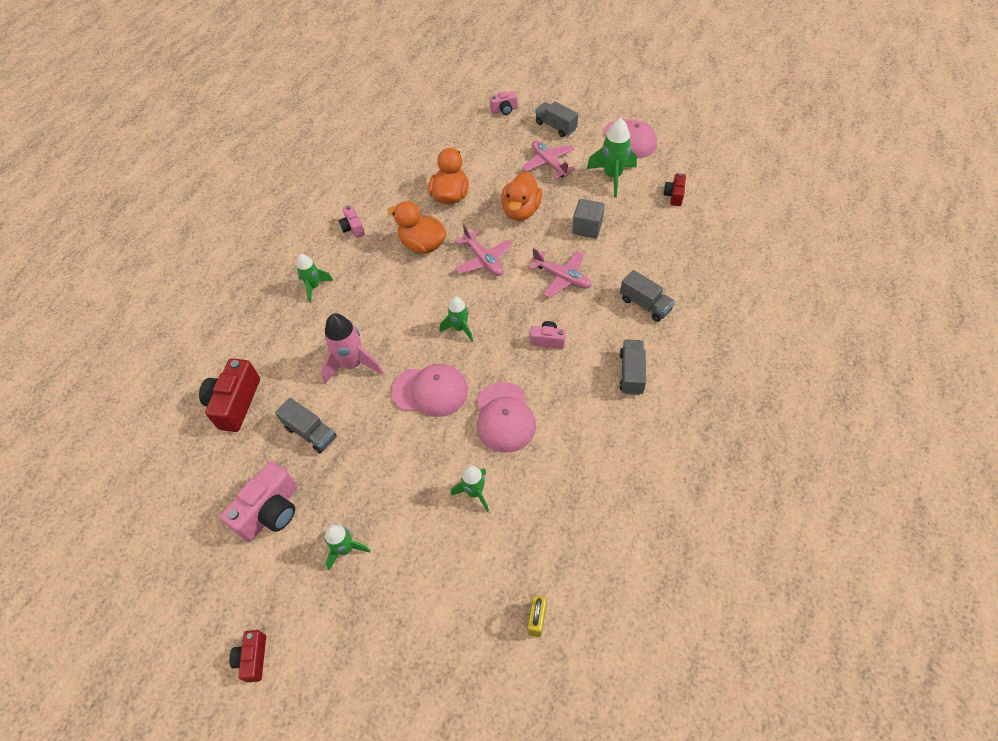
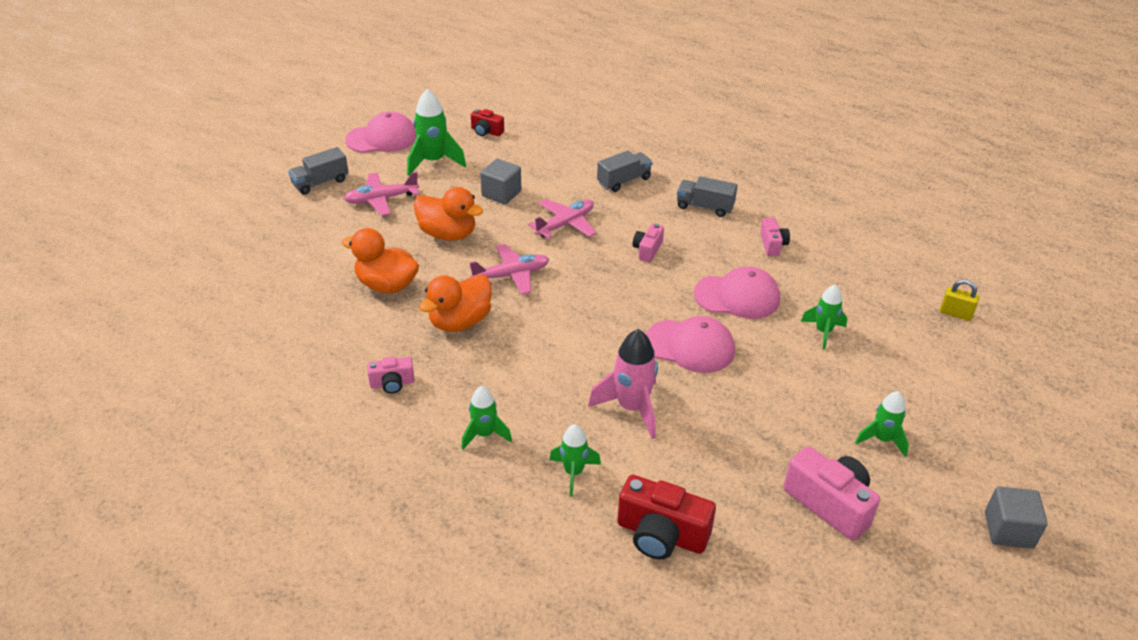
camera: 80 degrees left, 15 degrees down
(253, 658) = (1008, 530): red camera -> grey cube
(311, 432) = (725, 457): grey truck -> none
(430, 391) = (690, 346): pink cap -> pink cap turned 90 degrees clockwise
(460, 328) = (608, 310): green rocket -> green rocket (573, 472)
(504, 110) = (255, 215): pink camera -> pink camera (772, 245)

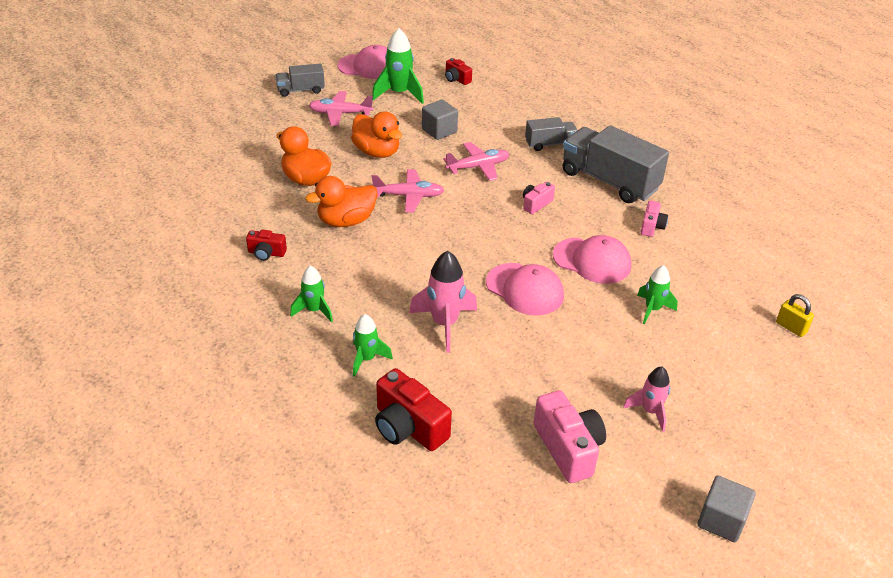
camera: 20 degrees right, 0 degrees up
(392, 383) = (266, 253): pink camera -> red camera
(704, 207) = (609, 181): grey truck -> grey truck, size x1.89
(882, 439) = (650, 411): green rocket -> pink rocket

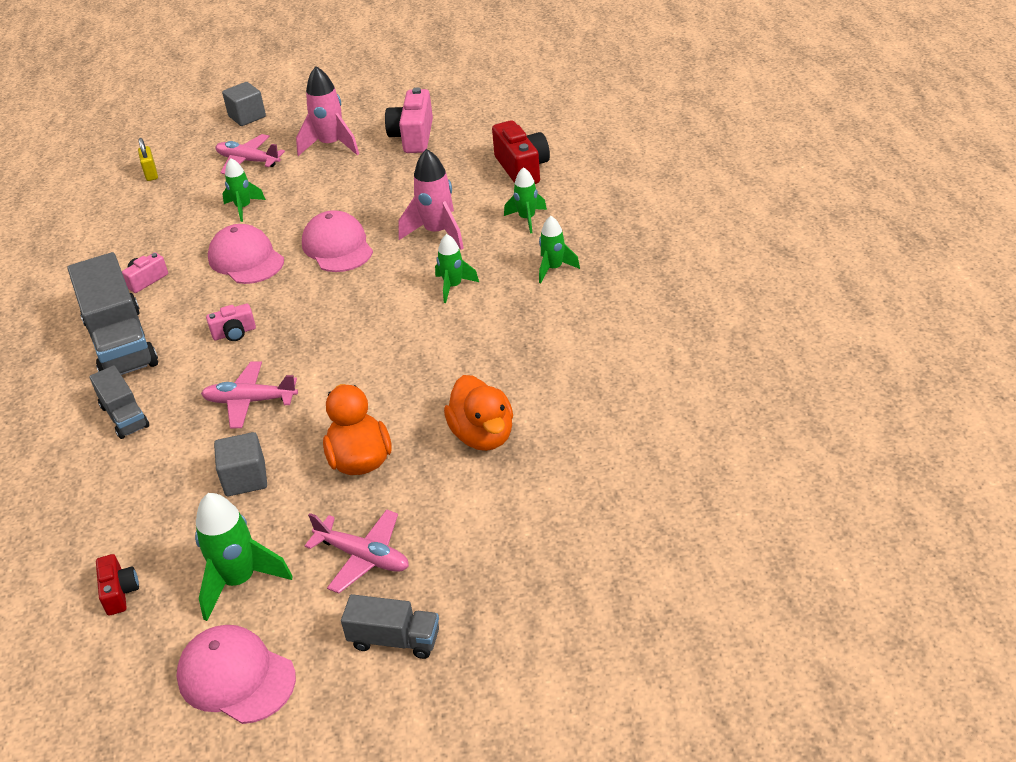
camera: 150 degrees left, 0 degrees up
(266, 253) = (577, 340): red camera -> none
(346, 221) = (465, 360): orange duck -> none
(394, 275) = (453, 286): none -> green rocket
(409, 196) = (369, 378): pink plane -> pink plane (248, 161)
(550, 144) = (124, 416): grey truck -> grey truck turned 135 degrees counterclockwise
(650, 411) = (331, 145): pink rocket -> pink rocket, size x1.59
(721, 520) = (352, 89): grey cube -> grey cube (247, 117)

